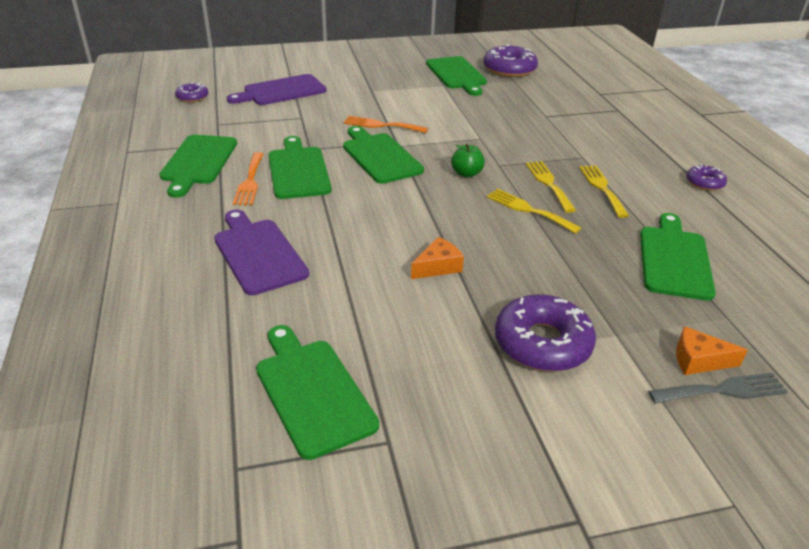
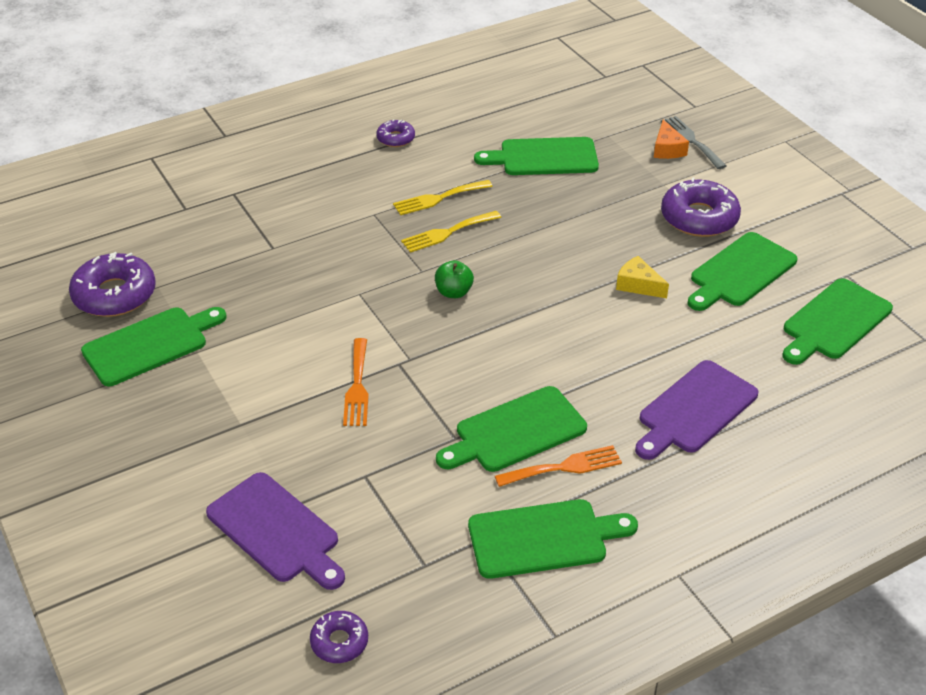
camera: 105 degrees left, 5 degrees up
(380, 156) = (446, 369): green cutting board -> green cutting board (740, 272)
(438, 267) = (638, 285): orange cheese -> yellow cheese
(528, 210) = (507, 241): yellow fork -> none

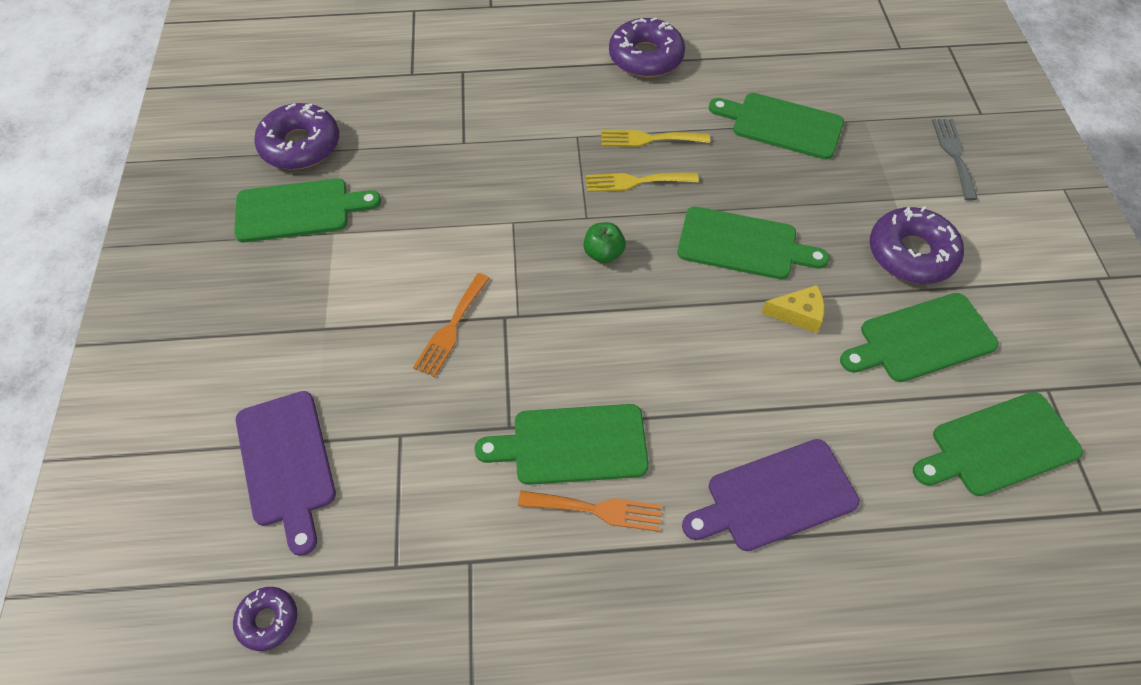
camera: 25 degrees right, 15 degrees up
(396, 138) = (645, 57): purple donut -> purple donut, size x1.87
(543, 538) = (528, 588): green cutting board -> green cutting board (743, 244)
(638, 285) = (798, 314): yellow cheese -> yellow cheese turned 120 degrees clockwise
(667, 149) = (921, 157): orange cheese -> none

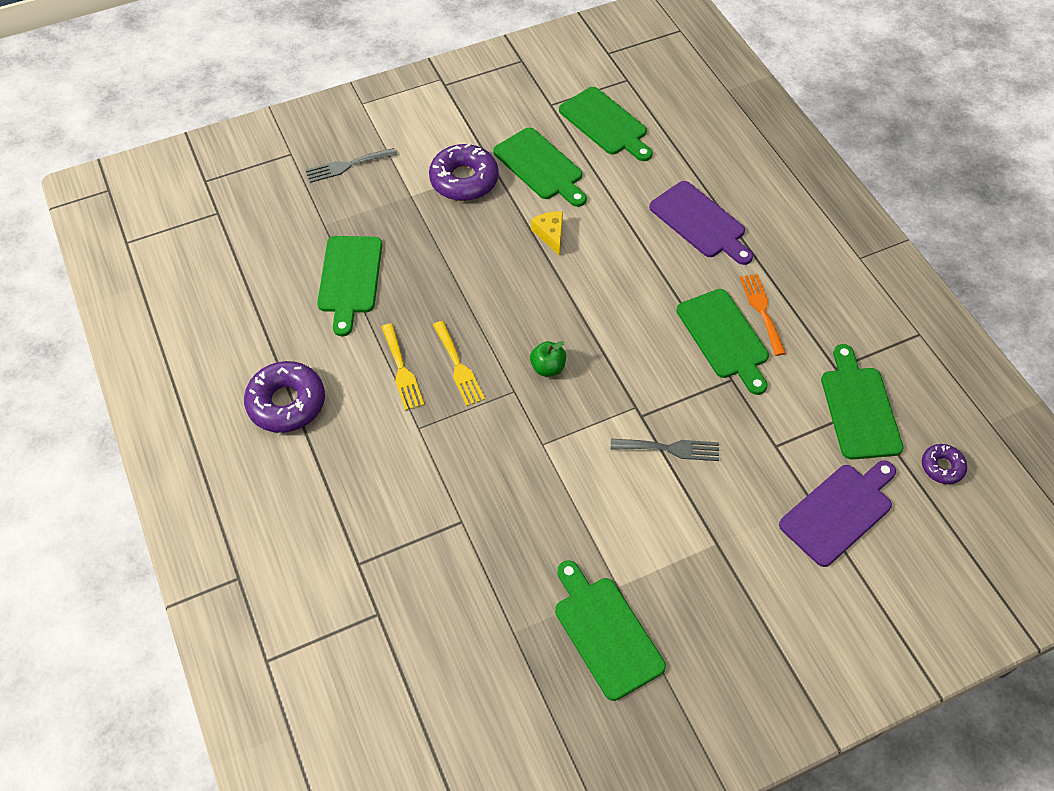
camera: 110 degrees left, 0 degrees up
(300, 145) = (523, 677): purple donut -> none
(451, 328) = (670, 449): orange fork -> grey fork
(743, 244) = (498, 279): green cutting board -> green cutting board (859, 408)

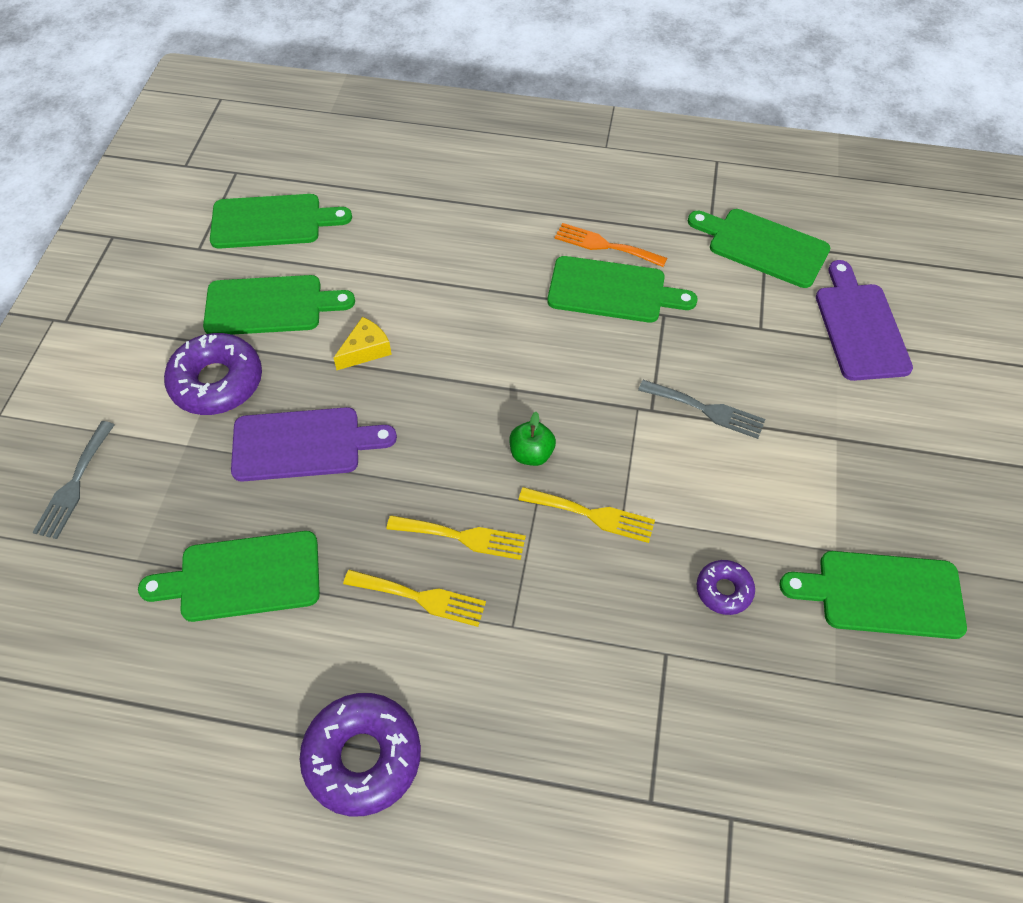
camera: 55 degrees left, 0 degrees up
(350, 278) = (243, 577): green cutting board -> green cutting board turned 135 degrees clockwise
(530, 427) = (592, 515): none -> yellow fork
(550, 234) = (366, 350): yellow cheese -> yellow cheese turned 120 degrees clockwise
(670, 449) = (706, 410): grey fork -> grey fork turned 75 degrees clockwise
(700, 222) = (464, 226): purple cutting board -> purple cutting board (303, 444)
(942, 467) = (860, 231): purple donut -> purple donut (724, 590)

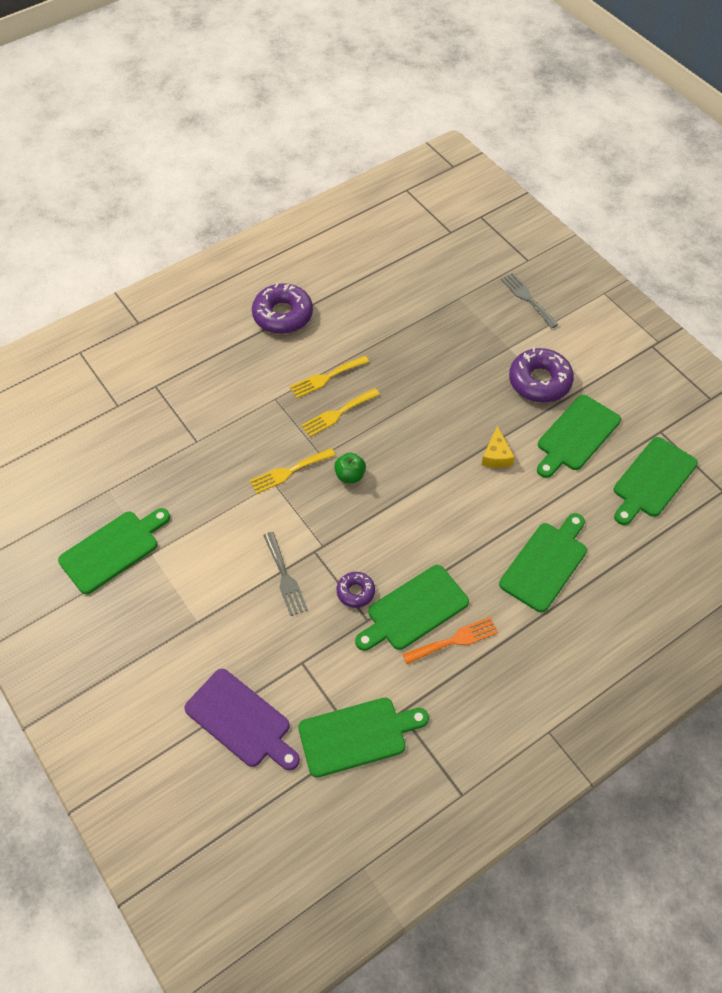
camera: 135 degrees right, 0 degrees up
(243, 577) = (408, 326): green cutting board -> green cutting board (545, 563)
(303, 444) = (460, 390): purple cutting board -> none
(706, 410) = (285, 577): grey fork -> grey fork turned 90 degrees counterclockwise
(724, 590) = (193, 488): purple donut -> purple donut (355, 592)

